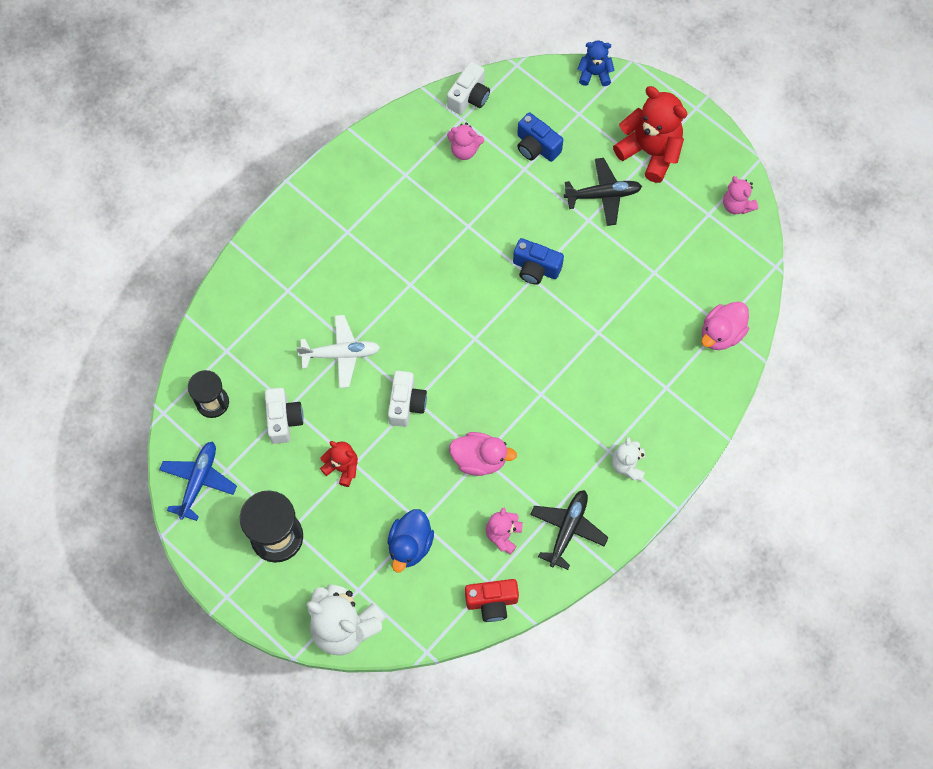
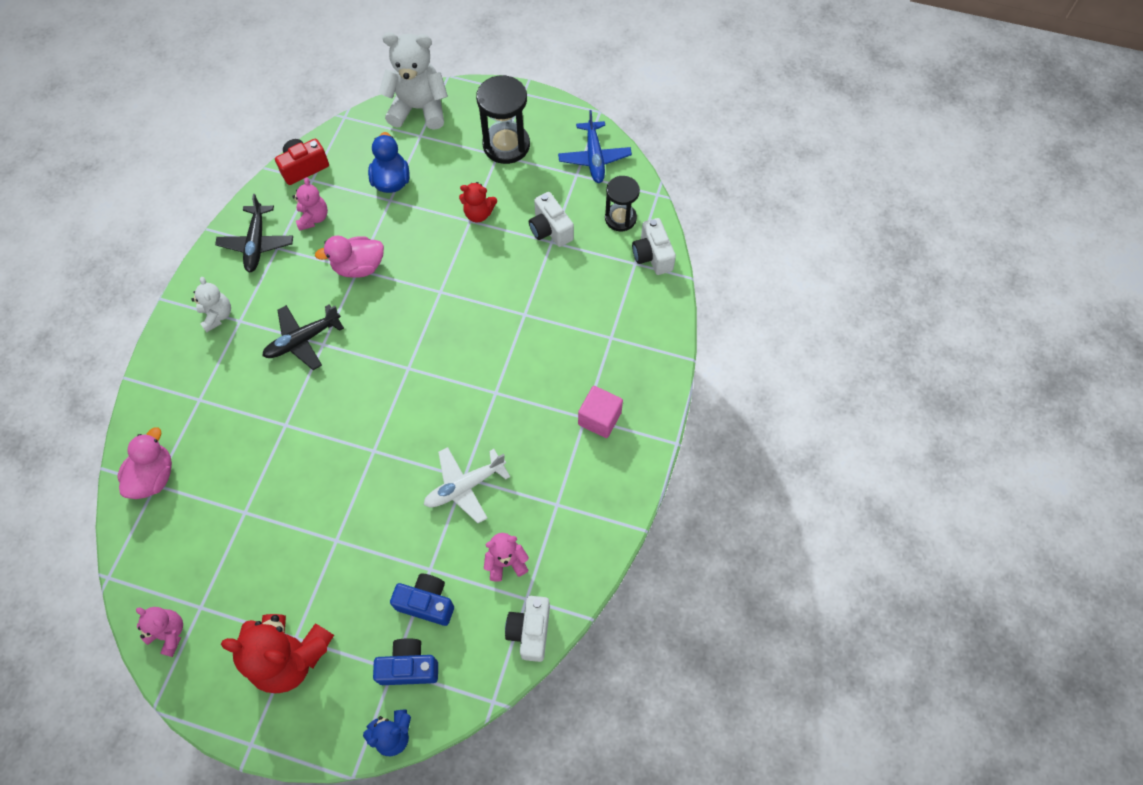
camera: 155 degrees right, 5 degrees down
(336, 226) = (599, 418): none -> pink cube
(341, 354) = (529, 302): white plane -> white plane (464, 486)
(406, 404) = (447, 285): white camera -> white camera (652, 255)
(535, 268) = (374, 462): blue camera -> blue camera (409, 667)
(603, 195) = (329, 577): black plane -> black plane (303, 340)

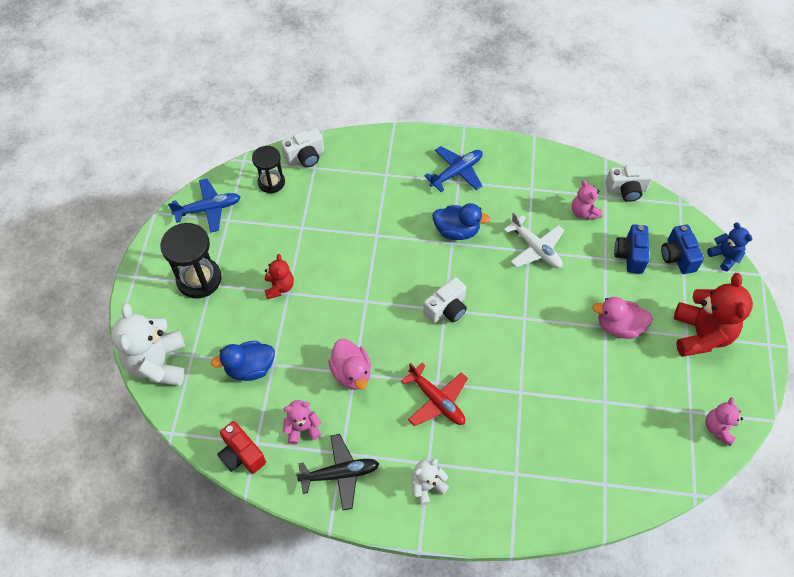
camera: 100 degrees left, 5 degrees down
(154, 476) = (598, 488): pink duck -> pink duck (618, 326)
(303, 340) = (437, 400): black plane -> red plane
(511, 401) = (457, 231): none -> blue duck
(550, 229) = (289, 230): white camera -> white camera (446, 309)
(599, 418) = (457, 172): pink cube -> blue plane

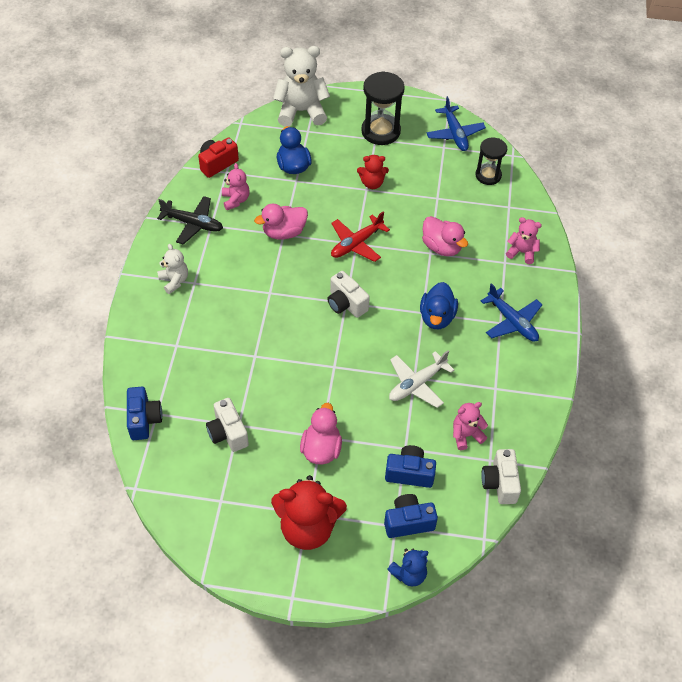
camera: 90 degrees right, 5 degrees down
(305, 157) = (521, 200): white camera -> white camera (228, 433)
(340, 474) = (193, 224): black plane -> black plane turned 60 degrees counterclockwise
(368, 225) = (441, 247): none -> pink duck
(437, 400) = (252, 291): red plane -> red plane (356, 244)
(614, 496) = (144, 420): none -> blue camera
(718, 428) = (199, 523): pink teddy bear -> pink teddy bear (522, 252)

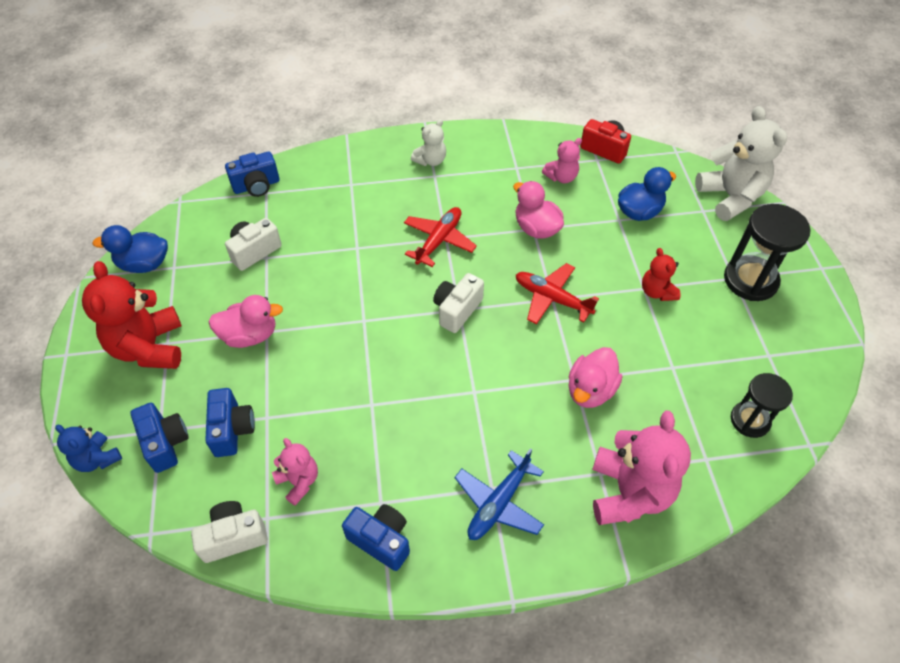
camera: 75 degrees right, 0 degrees up
(193, 224) = (511, 154): black plane -> none
(270, 297) = (439, 240): none -> red plane
(417, 384) = (362, 409): white plane -> none
(437, 317) = (472, 409): blue duck -> blue duck (144, 264)
(455, 134) = (802, 363): blue plane -> none
(522, 252) = (629, 493): pink teddy bear -> pink teddy bear, size x1.87
(523, 393) = (381, 540): none -> blue camera

